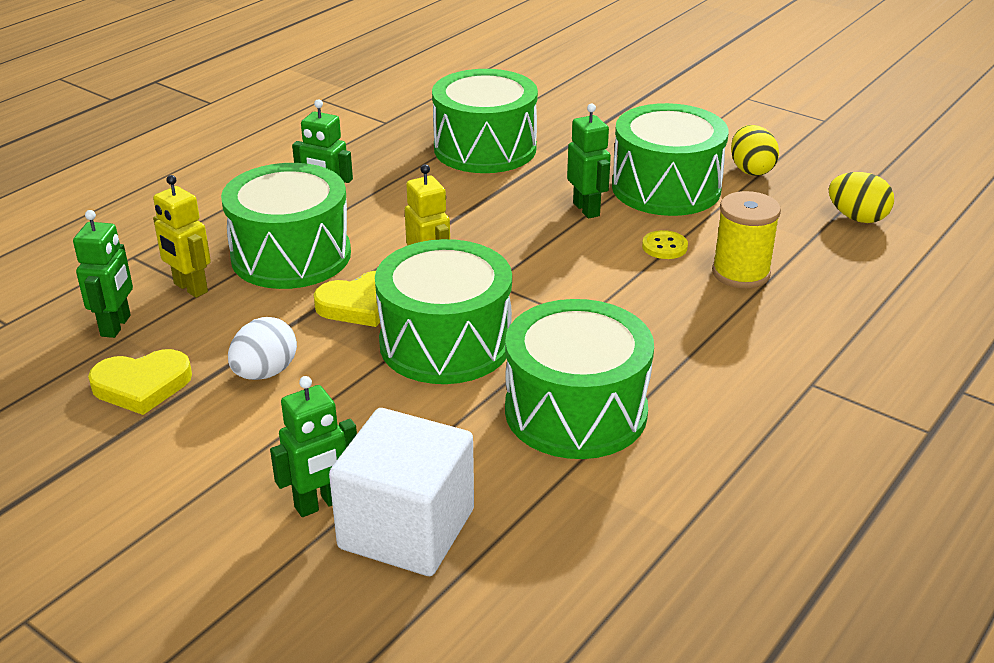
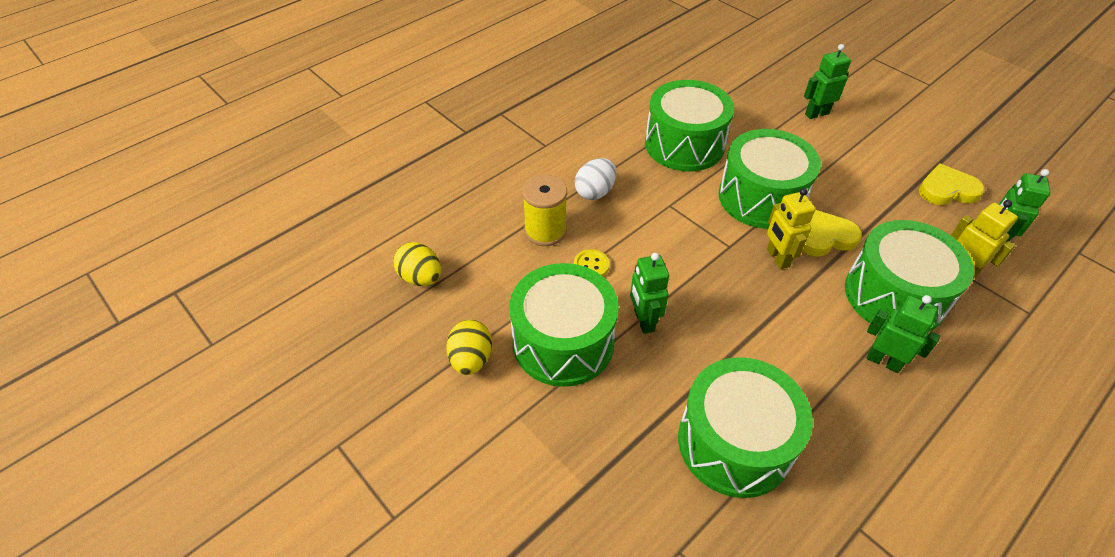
camera: 170 degrees left, 15 degrees up
(265, 373) = (873, 189): white egg -> white egg (595, 192)
(406, 529) = (772, 99): white cube -> none

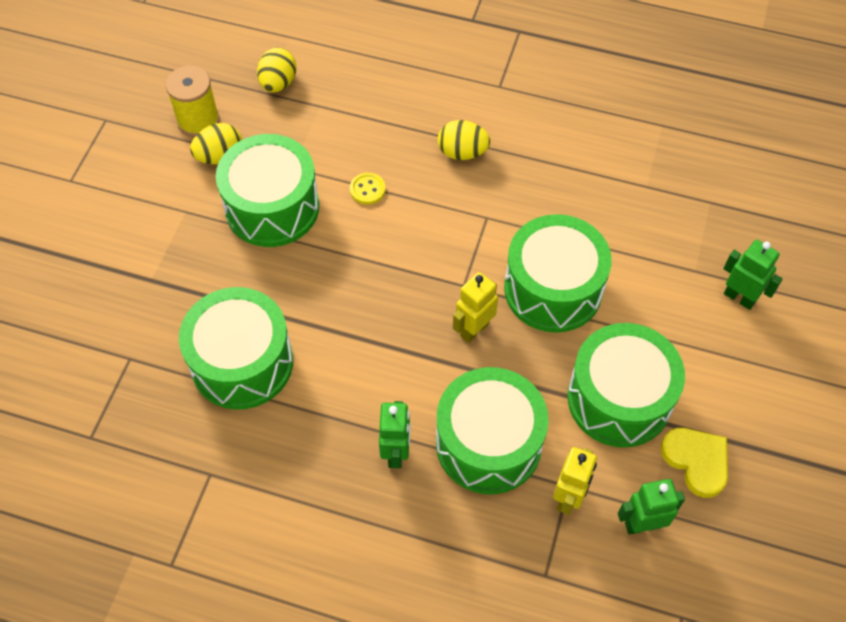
camera: 60 degrees right, 10 degrees up
(545, 231) = (386, 139): yellow spool -> yellow spool (198, 120)
(595, 192) = (462, 152): white egg -> yellow egg
(643, 321) = (329, 253): green robot -> none
(684, 144) = (587, 195): green drum -> green drum (619, 398)
(825, 237) = (532, 362): yellow heart -> none

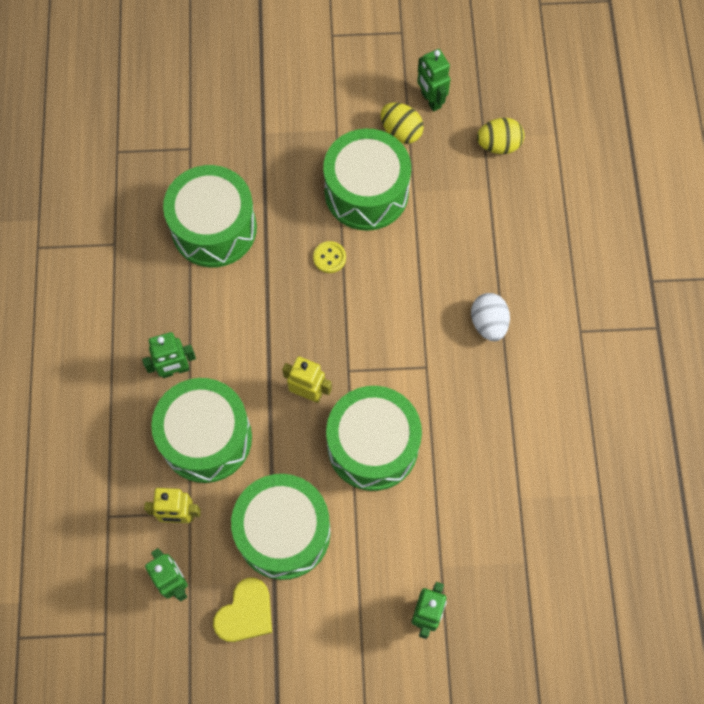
camera: 70 degrees right, 10 degrees up
(198, 120) = (430, 100): yellow spool -> green robot
(367, 189) = (415, 259): yellow button -> yellow button (329, 258)
(462, 152) = (488, 323): yellow egg -> white egg

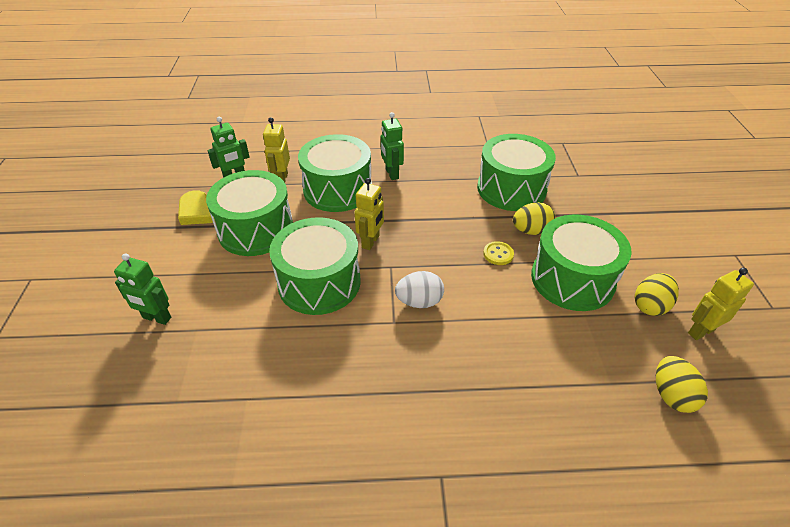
camera: 90 degrees right, 25 degrees down
(292, 219) = (531, 231): none -> yellow egg
(430, 100) = (700, 331): green robot -> yellow robot
(488, 323) = (444, 377): white egg -> white egg (419, 301)

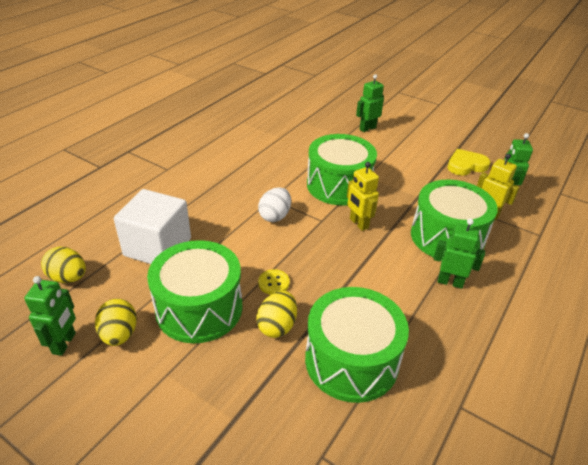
camera: 125 degrees right, 5 degrees down
(256, 229) = (422, 180): green drum -> none
(559, 359) = (158, 247): none -> white cube
(700, 331) = (64, 343): yellow robot -> green robot

